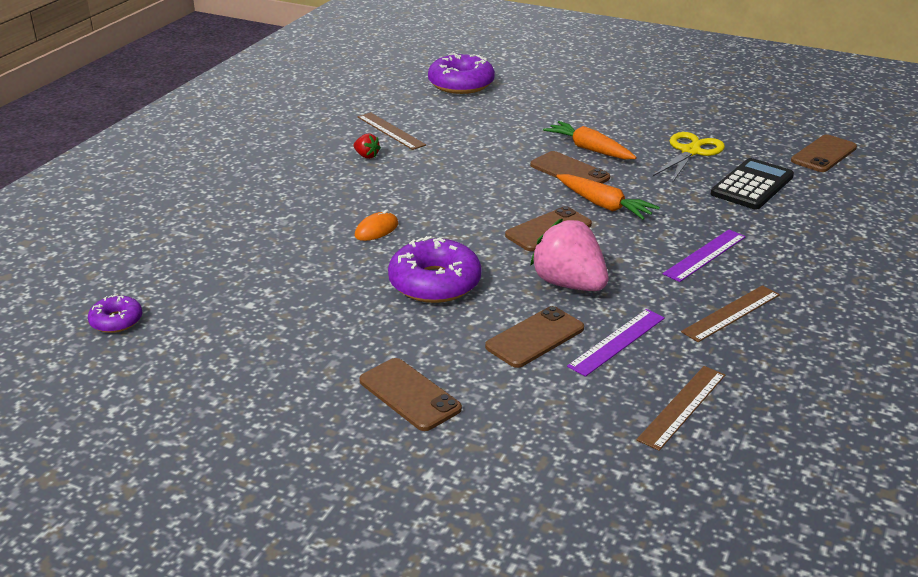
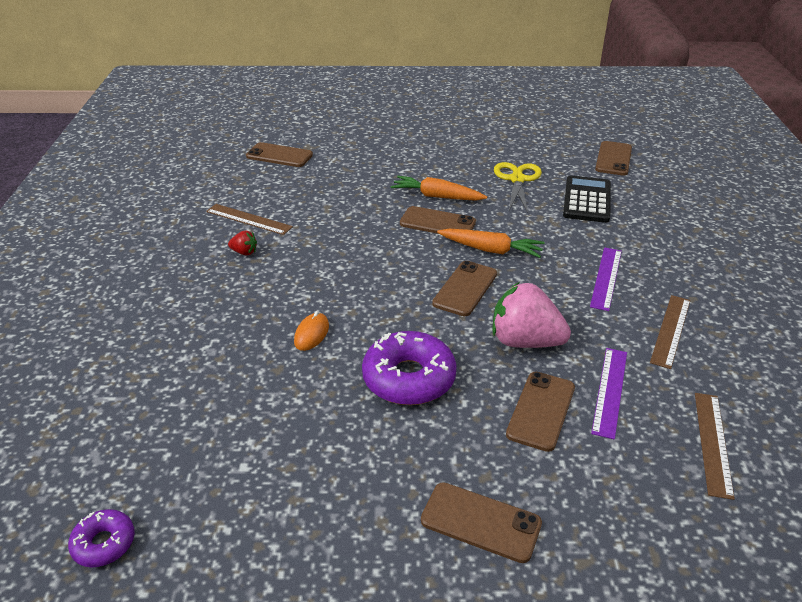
camera: 25 degrees left, 5 degrees up
(461, 84) = (279, 155): purple donut -> brown phone

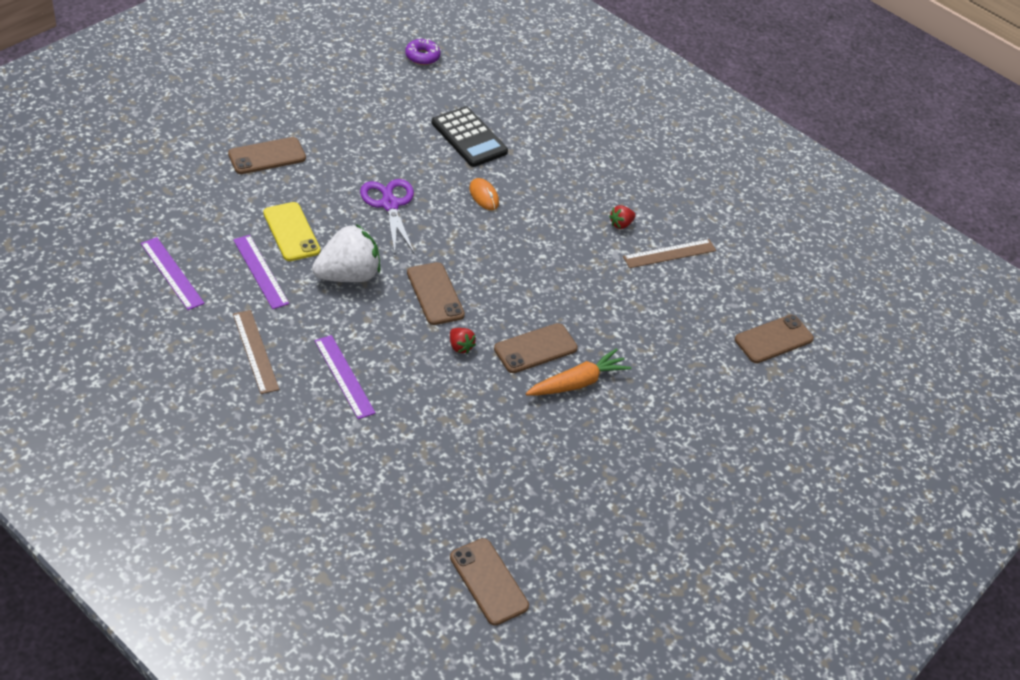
camera: 125 degrees right, 10 degrees up
(409, 378) = (390, 204): purple donut -> purple scissors
(491, 250) = (460, 347): orange carrot -> red strawberry
(517, 180) = (541, 462): yellow scissors -> none
(525, 341) = (348, 275): pink strawberry -> white strawberry
(541, 411) = (291, 232): brown phone -> yellow phone
(587, 200) = (448, 476): black calculator -> black calculator (469, 137)
(713, 443) = (171, 273): brown ruler -> purple ruler

